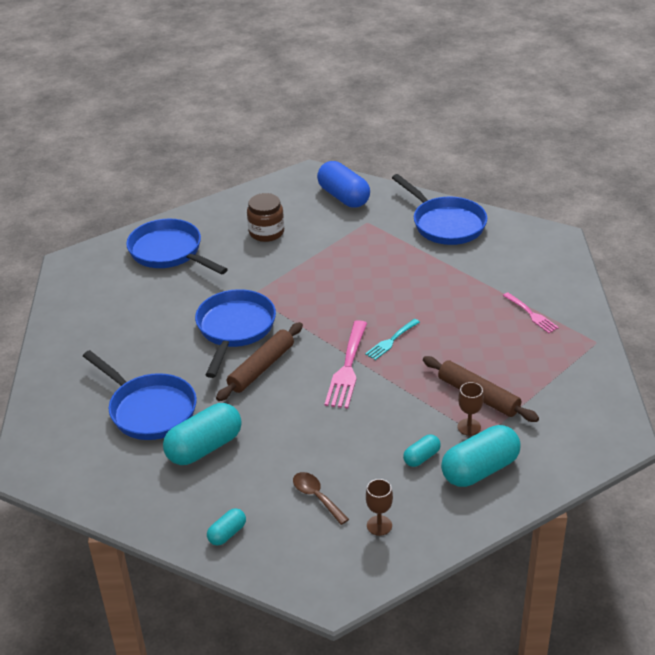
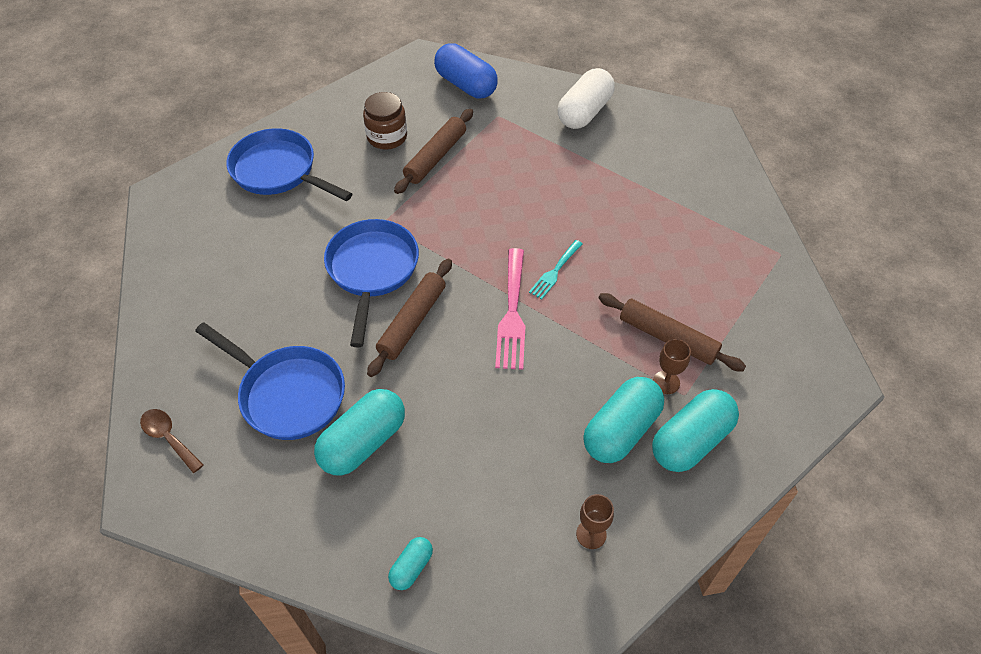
camera: 10 degrees left, 15 degrees up
(306, 250) = (436, 157): none -> brown rolling pin
(316, 497) = (509, 500): brown spoon -> brown spoon (169, 438)
(421, 457) = (621, 430): turquoise capsule -> turquoise capsule, size x1.99
(445, 224) = (584, 112): blue pan -> white capsule
(531, 314) = (703, 223): pink fork -> none

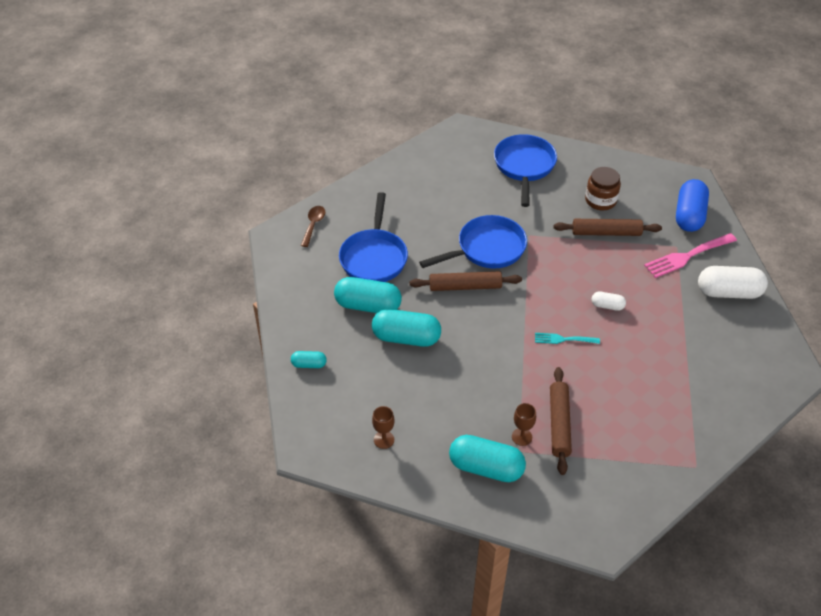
camera: 60 degrees right, 5 degrees down
(512, 313) = (511, 332): pink fork -> pink fork (687, 256)
(535, 210) = (607, 306): none -> white capsule
(621, 430) = (466, 426): turquoise capsule -> turquoise capsule (406, 338)

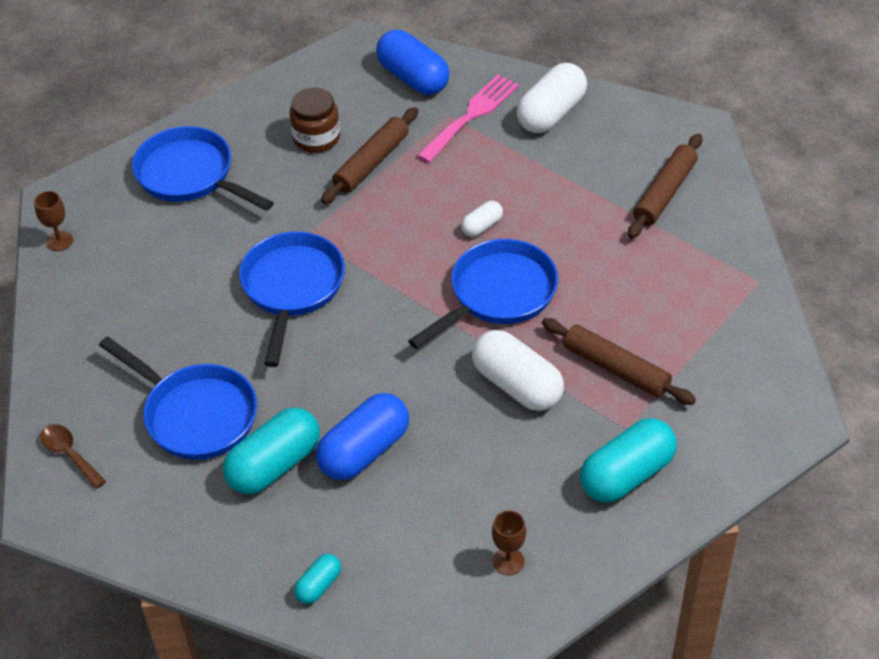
camera: 55 degrees left, 0 degrees up
(406, 338) = (364, 451): turquoise capsule -> blue capsule
(465, 287) = (334, 344): brown rolling pin -> brown rolling pin (665, 193)
(506, 382) = (517, 385): none -> white capsule
(522, 437) = (608, 415): brown goblet -> brown goblet (59, 241)
(563, 339) = (497, 294): turquoise fork -> blue pan
(687, 256) = (471, 116): pink fork -> pink fork turned 150 degrees counterclockwise

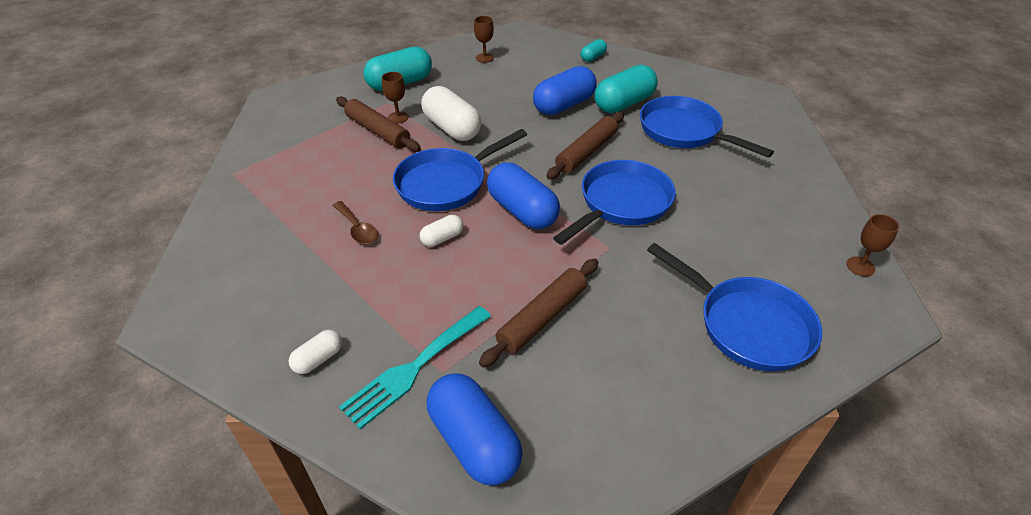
camera: 175 degrees left, 5 degrees down
(69, 454) = (767, 119): brown spoon -> brown spoon (357, 229)
(292, 289) = (621, 203): blue pan -> blue pan turned 150 degrees counterclockwise
(316, 138) = (605, 358): brown jar -> none
(403, 267) = (522, 211): none -> blue capsule
(471, 116) = (414, 368): pink fork -> turquoise fork
(551, 113) = (318, 359): white capsule -> white capsule, size x0.50
(599, 398) = (398, 117): none -> brown goblet
(665, 193) = (255, 251): brown rolling pin -> brown rolling pin (586, 152)

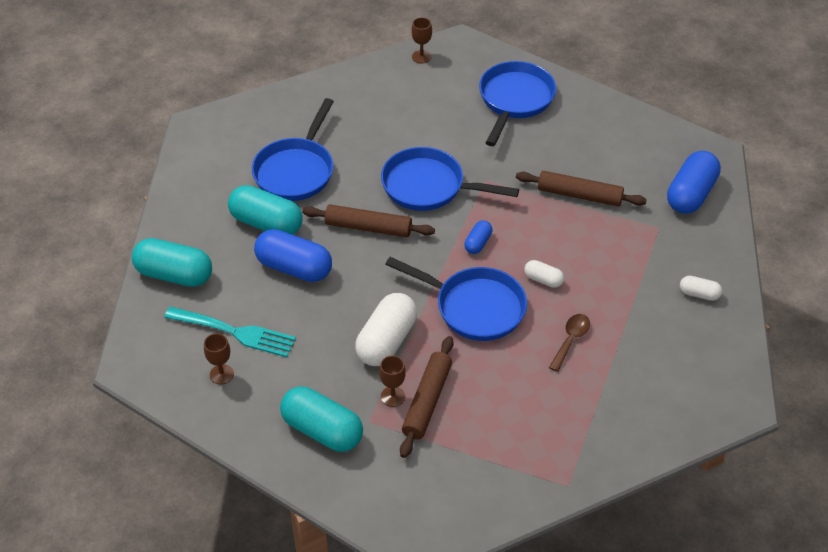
camera: 115 degrees left, 5 degrees up
(414, 368) = (666, 242): turquoise fork -> turquoise fork (235, 332)
(522, 211) = (478, 243): blue capsule -> blue capsule, size x0.50
(593, 57) = (174, 274): turquoise capsule -> turquoise capsule, size x1.99

